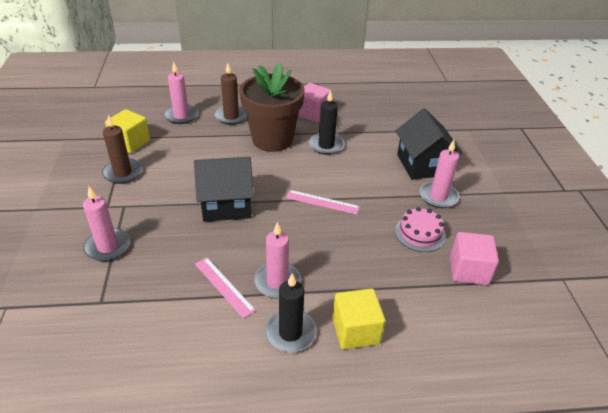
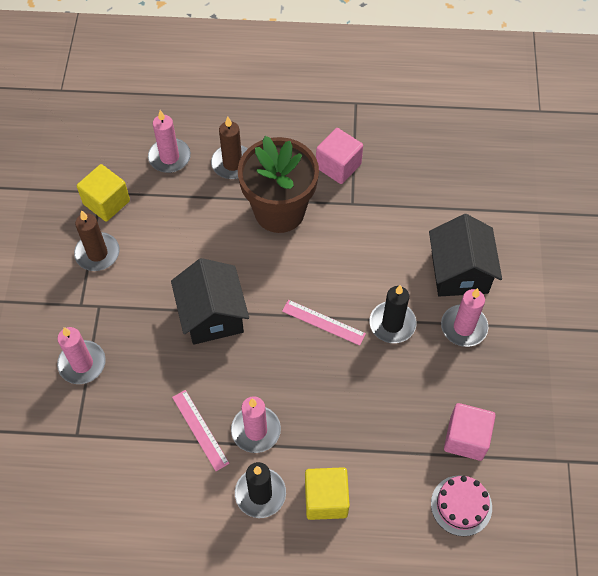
camera: 10 degrees right, 20 degrees up
(226, 204) = (212, 315): black house -> black house turned 75 degrees clockwise
(326, 145) = (345, 227): black candle -> black candle (392, 324)
(420, 233) = (426, 381): pink cake -> pink cake (461, 505)

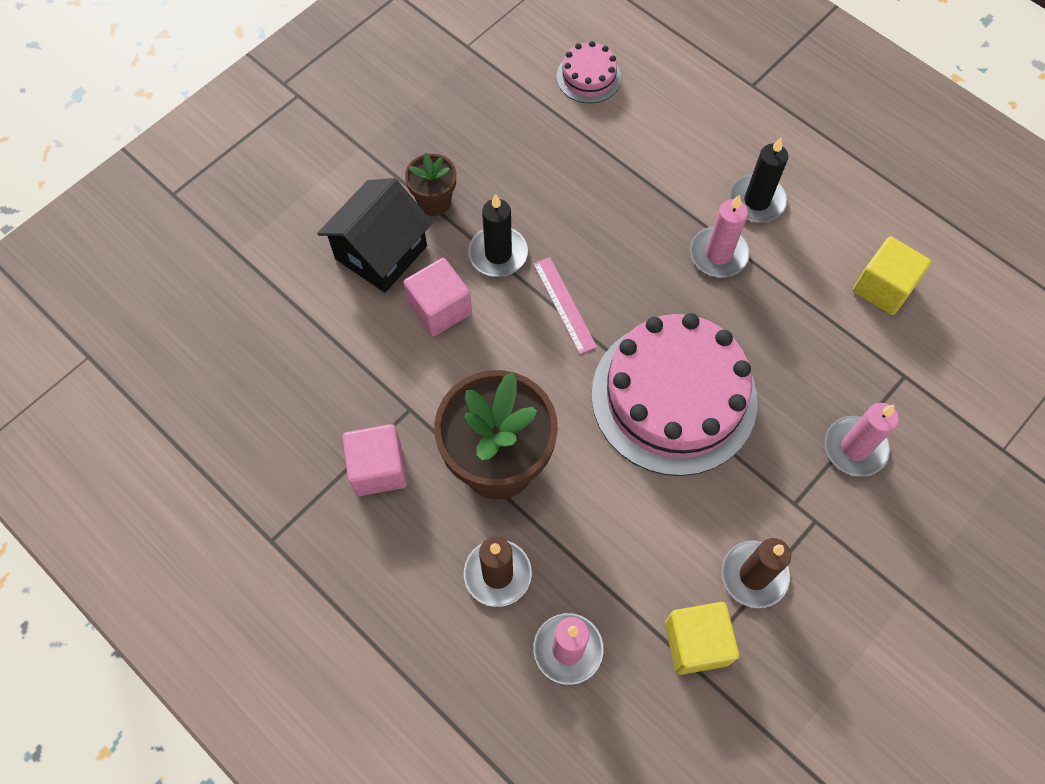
camera: 140 degrees left, 5 degrees up
(200, 430) = (773, 292): pink ruler -> none
(212, 315) = (674, 397): black house -> pink cake
(326, 499) = (700, 157): yellow cube -> yellow cube (883, 288)
(463, 327) = (434, 202): pink candle -> brown flower pot
(466, 438) = (533, 117): pink cube -> pink cube (440, 308)

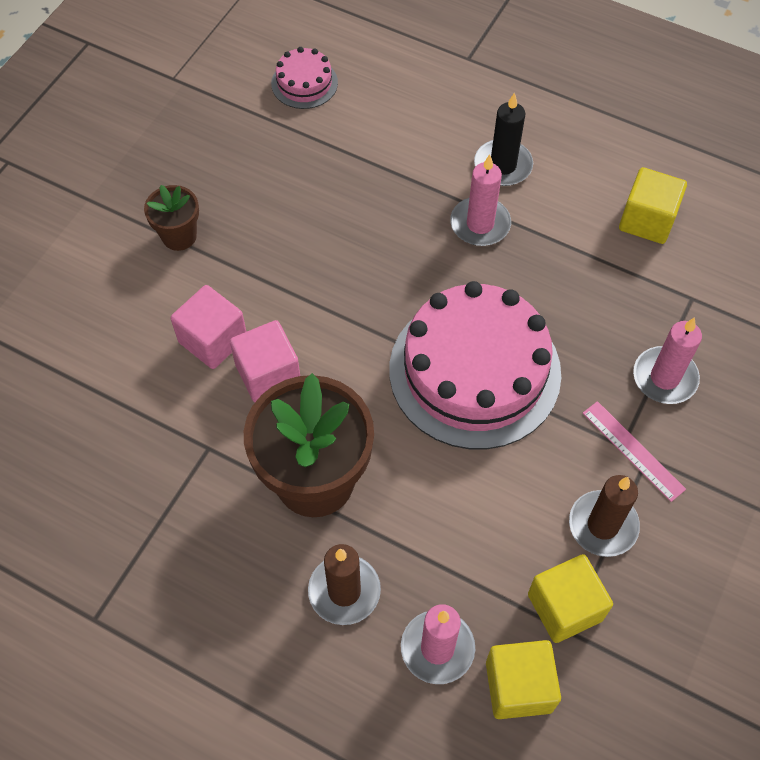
camera: 15 degrees left, 5 degrees down
(378, 469) = (190, 516): pink cube -> pink cube (268, 374)
(381, 252) = (136, 298): black house -> none
(498, 254) = (259, 272): black candle -> none
(564, 304) = (340, 307): pink ruler -> pink ruler (633, 450)
(632, 705) = (518, 686): none -> yellow cube

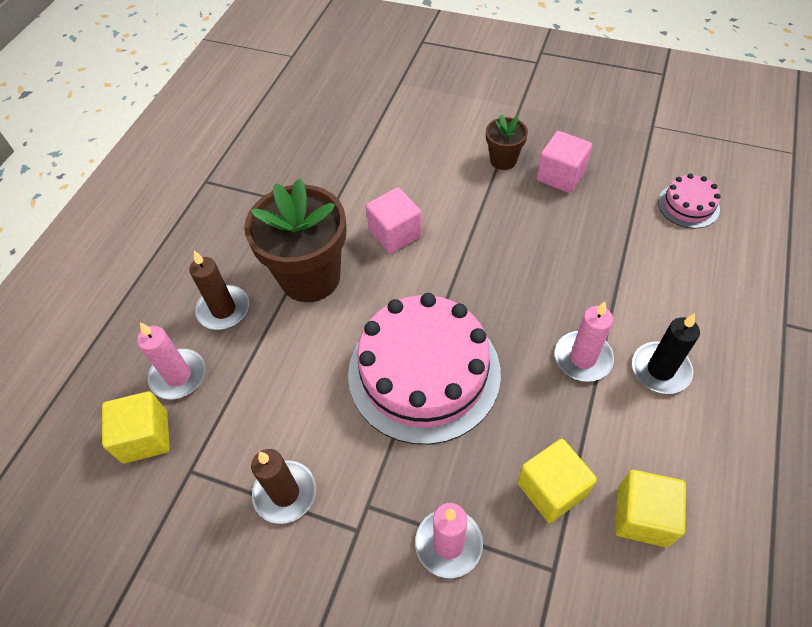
camera: 85 degrees right, 5 degrees down
(213, 340) = (417, 197): pink cube -> pink cube (560, 176)
(564, 607) = (209, 466): yellow cube -> yellow cube (551, 489)
(633, 450) = (363, 516): pink ruler -> none

